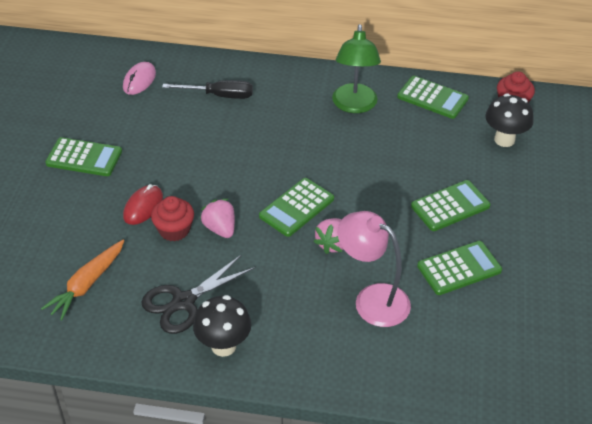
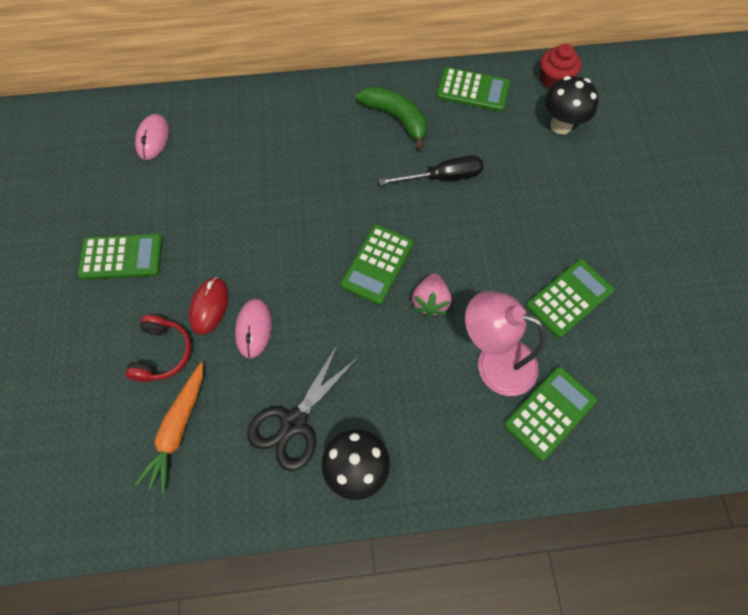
camera: 15 degrees left, 20 degrees up
(93, 230) = (163, 353): none -> red headphones
(174, 230) = (254, 329): red cupcake -> pink mouse
(219, 95) = (248, 138): black screwdriver -> black screwdriver (442, 177)
(220, 228) = (304, 313): pink strawberry -> none
(354, 105) = (396, 118): green lamp -> green banana
(450, 206) = (534, 222): green calculator -> green calculator (549, 412)

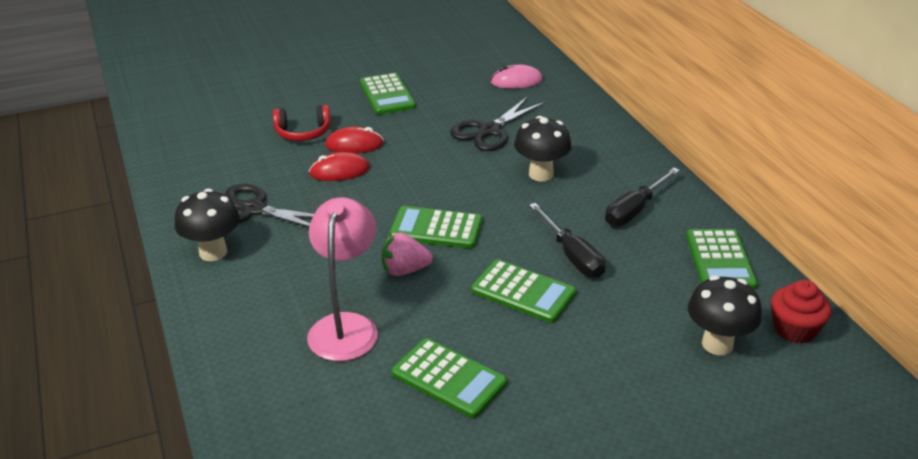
camera: 75 degrees right, 30 degrees down
(178, 429) = (236, 154): orange carrot -> none
(235, 185) = (489, 131): none -> black scissors
(254, 329) = (339, 171): pink mouse -> red mouse
(322, 165) = (541, 174): none -> black mushroom
(396, 118) = (635, 210): green banana -> black screwdriver
(549, 412) = (294, 377): green calculator -> green calculator (523, 292)

